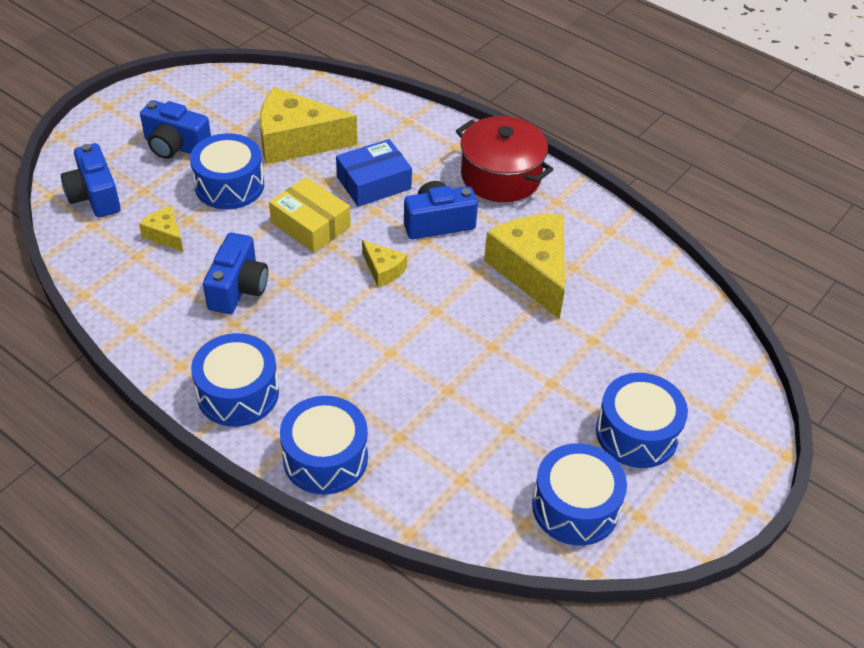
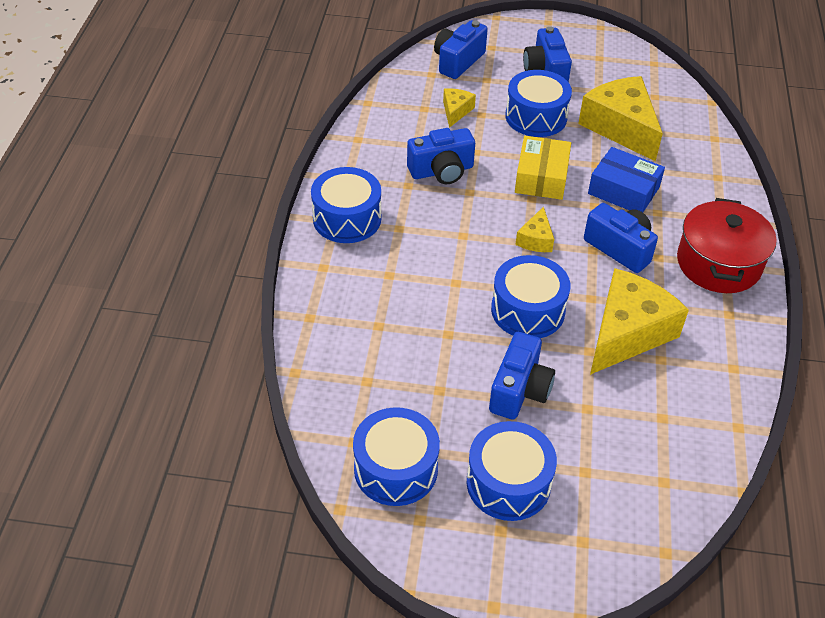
camera: 60 degrees right, 0 degrees up
(325, 458) = (327, 292): blue drum -> blue drum (528, 310)
(545, 374) = (519, 390): none -> blue camera

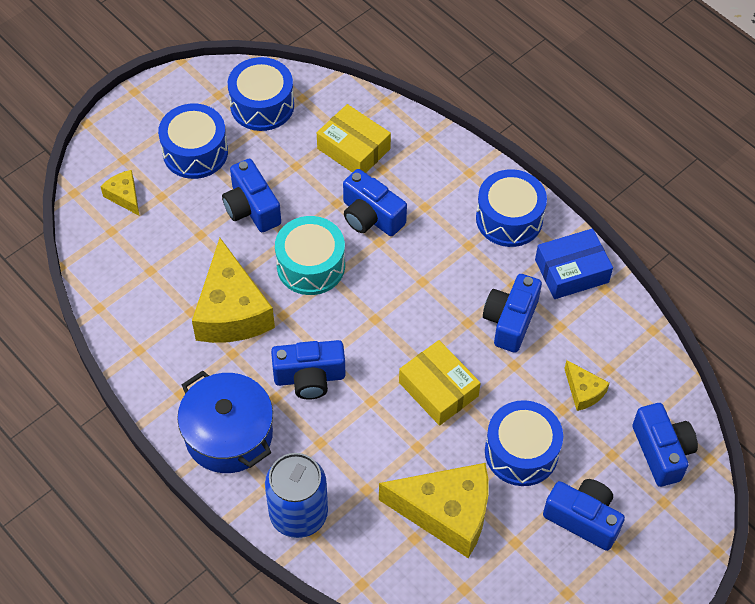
camera: 130 degrees right, 10 degrees up
(376, 360) = (353, 149): none -> yellow box
(437, 302) = (370, 216): none -> blue camera
(528, 310) = (311, 265): blue drum -> turquoise drum
(536, 239) = (373, 327): yellow cheese -> yellow cheese (124, 196)
(623, 190) = (367, 439): blue box -> blue box (571, 271)
(717, 192) = (298, 514): none -> blue can
(718, 263) = (228, 434): red pot -> blue pot

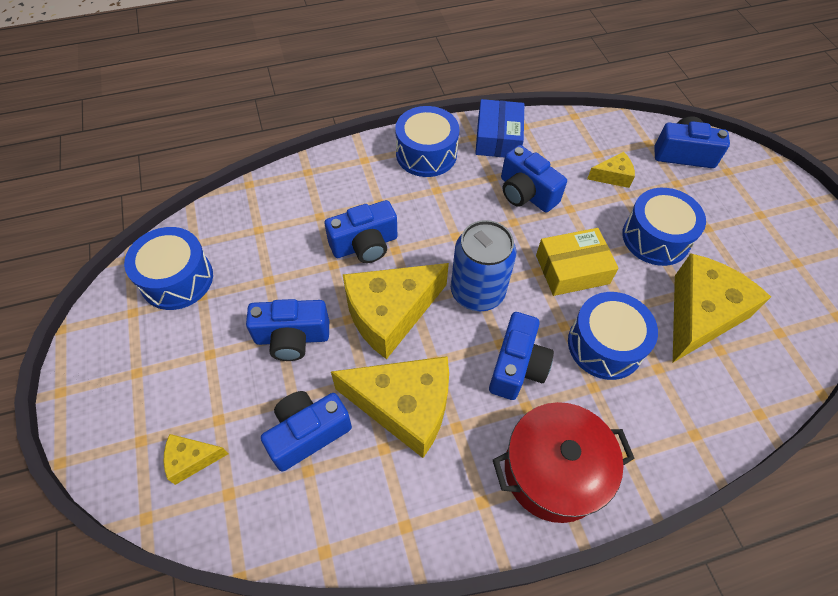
camera: 65 degrees left, 0 degrees up
(195, 152) = (187, 362): blue drum -> blue drum (605, 345)
(228, 434) = (553, 471): blue pot -> red pot
(298, 514) = (669, 440): blue can -> blue can (477, 292)
(311, 265) = (390, 314): turquoise drum -> yellow cheese
(353, 149) = (282, 227): yellow box -> none
(583, 519) = (730, 224): blue camera -> blue camera (308, 433)

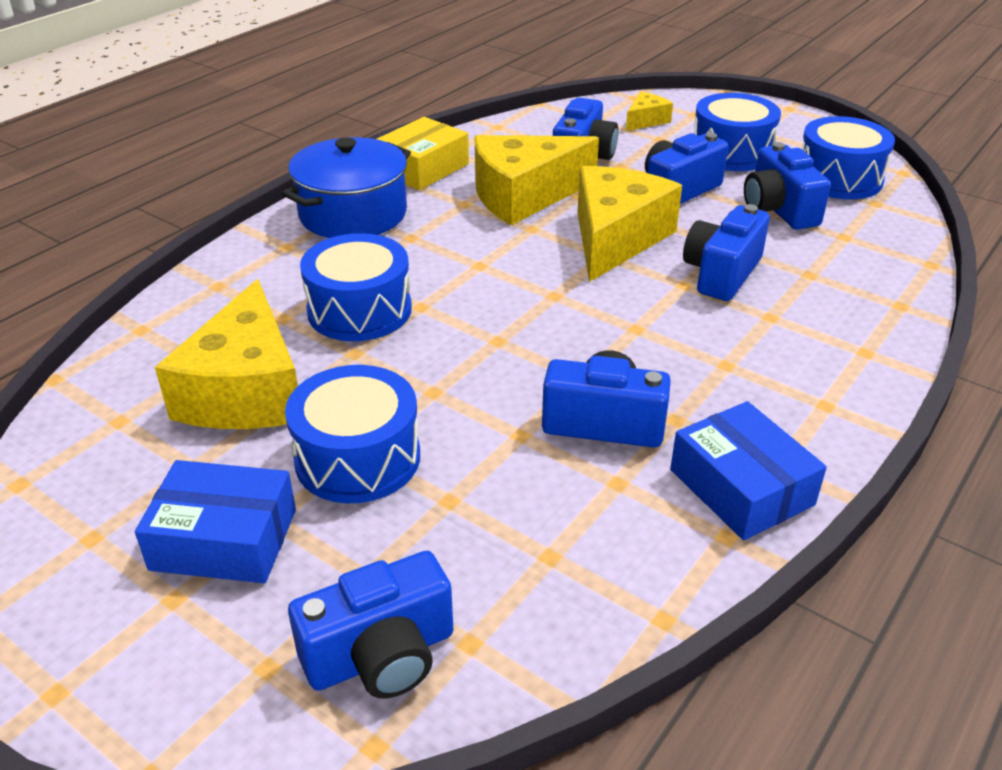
camera: 145 degrees right, 20 degrees down
(426, 154) = (805, 402): blue drum -> blue drum (731, 152)
(477, 292) = (548, 291): blue can -> none
(517, 366) = (445, 256): blue camera -> blue camera (778, 209)
(553, 471) = (353, 214): red pot -> blue pot
(572, 269) = (454, 362): yellow box -> yellow box (422, 168)
(612, 176) = (492, 525): yellow cheese -> none
(733, 229) = (224, 539): none -> blue box

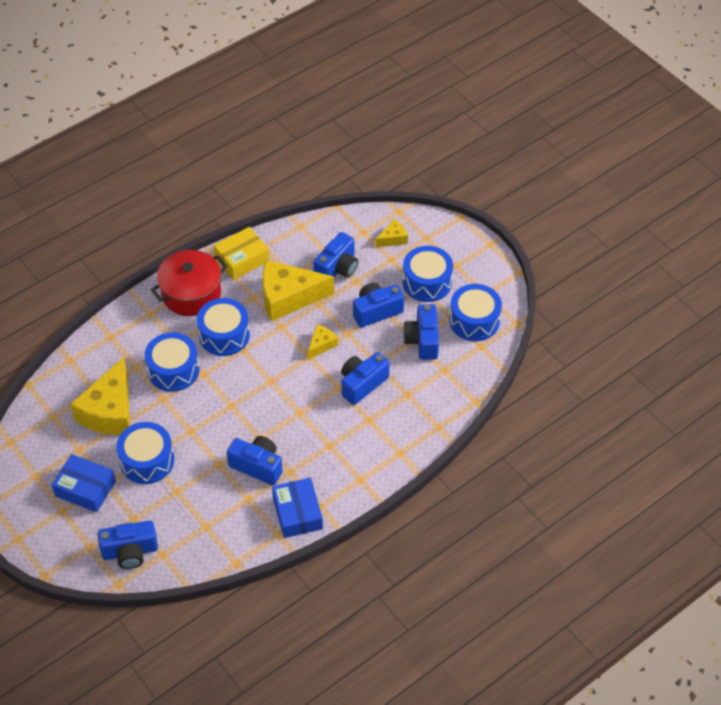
camera: 15 degrees right, 15 degrees up
(353, 214) = (191, 293): blue pot -> red pot
(436, 252) = (224, 335): none -> blue drum
(615, 238) = (321, 344): yellow cheese -> yellow cheese, size x0.47

